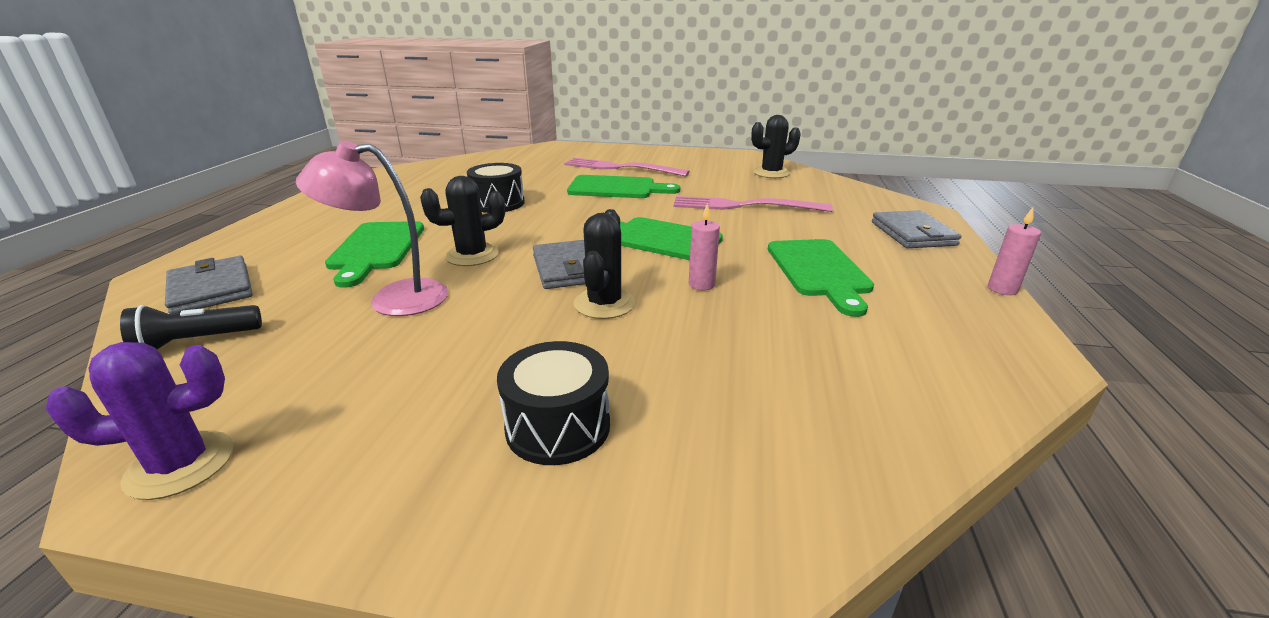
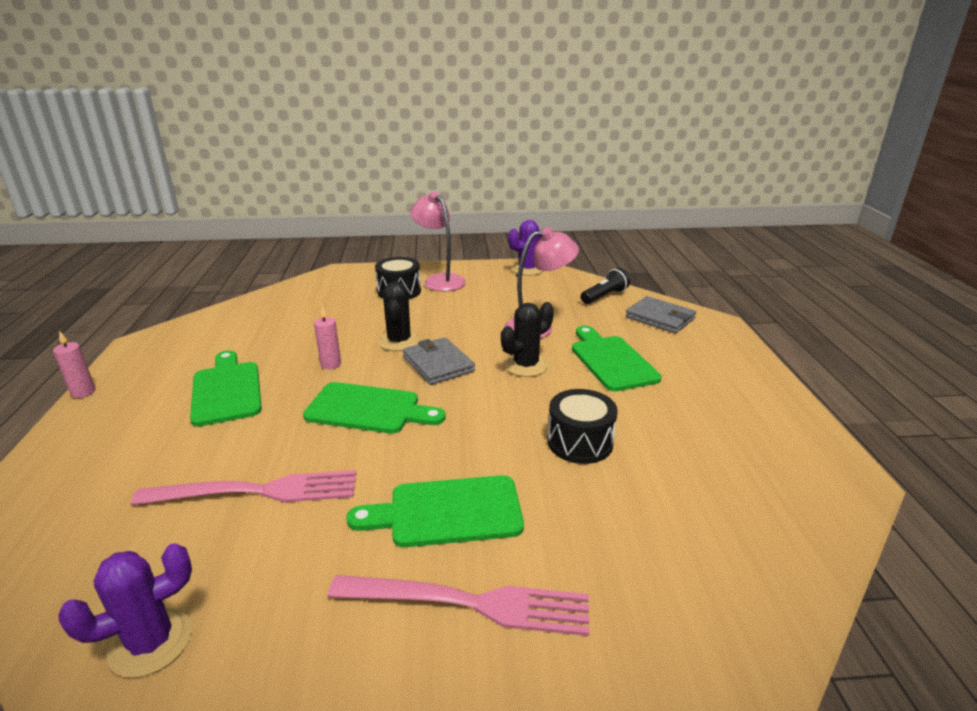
camera: 165 degrees right, 0 degrees up
(438, 457) = (440, 280): none -> pink lamp
(771, 173) = (151, 642): black cactus -> purple cactus
(912, 234) = (74, 461): grey wallet -> none

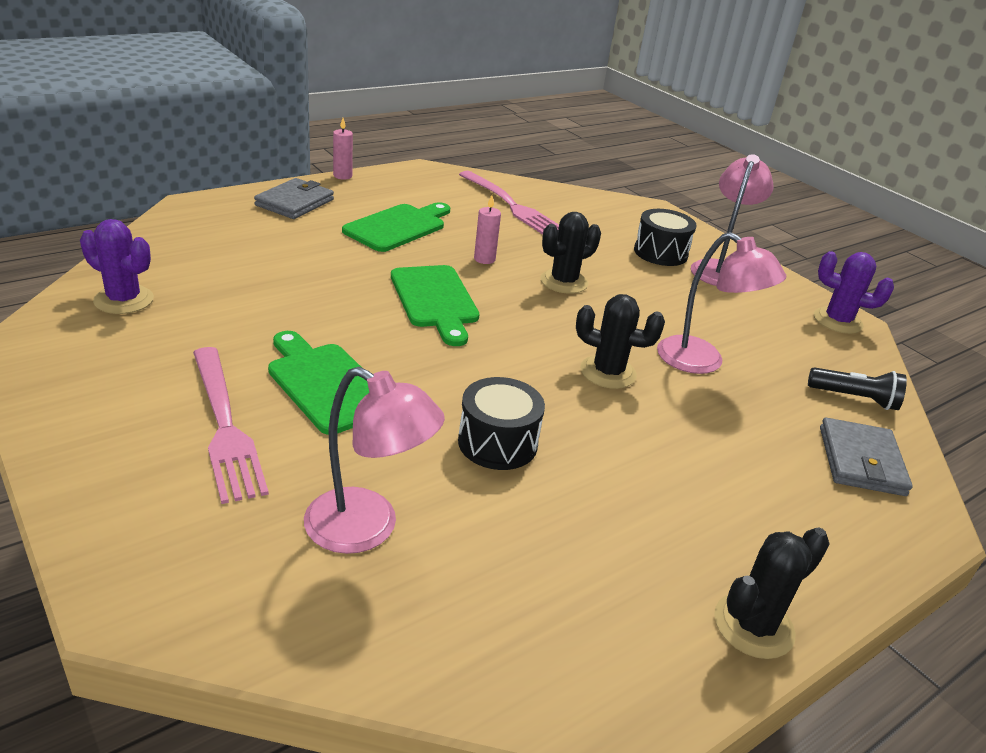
camera: 55 degrees right, 5 degrees up
(257, 491) = (287, 285): pink fork -> pink fork (511, 205)
(438, 364) = (548, 316): grey wallet -> grey wallet (295, 202)
(611, 361) = (692, 435): green cutting board -> none
(654, 544) = (367, 529): none -> pink lamp
(785, 407) = (753, 625): none -> black cactus

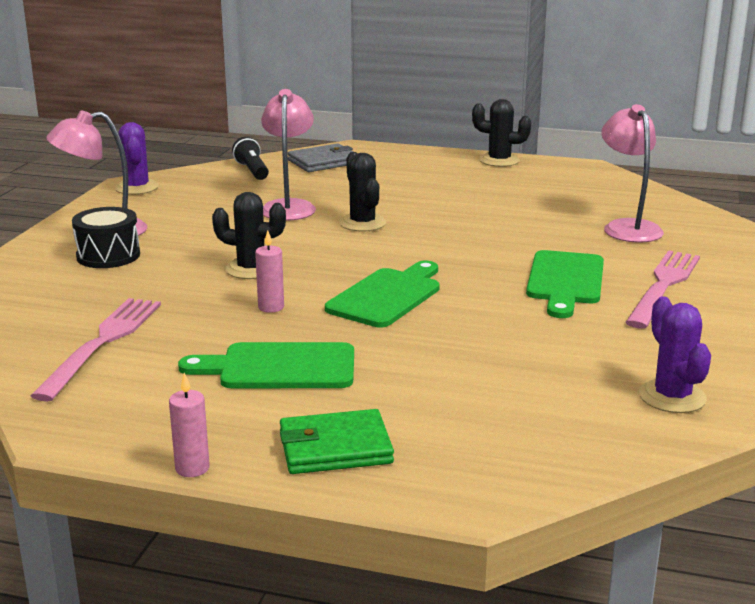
camera: 125 degrees left, 10 degrees down
(295, 202) = (335, 447): grey wallet -> green wallet
(497, 443) = (501, 226): black drum -> none

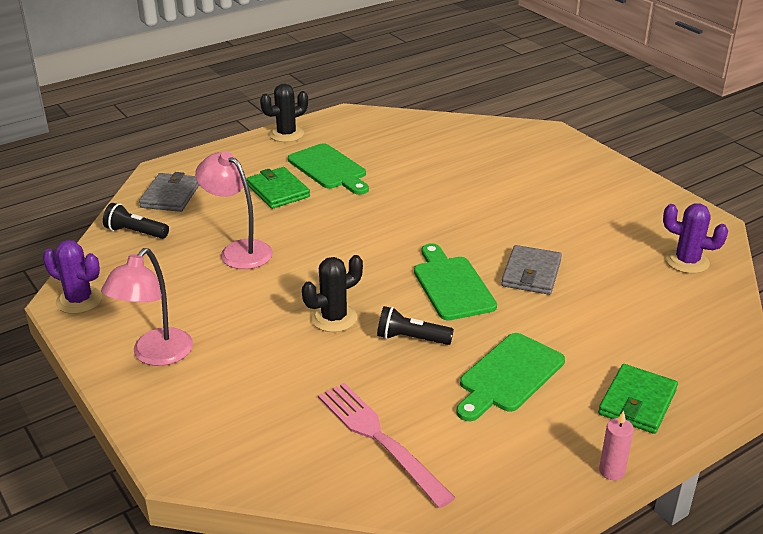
camera: 50 degrees left, 10 degrees up
(108, 256) = (212, 373): black drum -> none
(271, 307) = (411, 338): pink candle -> black flashlight
(362, 223) = (317, 237): black cactus -> none
(404, 188) = (278, 191): none -> green wallet
(477, 323) = (531, 273): none -> grey wallet
(565, 281) = (510, 215): green cutting board -> green cutting board (329, 169)
(627, 227) = (461, 154): pink lamp -> none
(664, 286) = (555, 189): pink fork -> none

